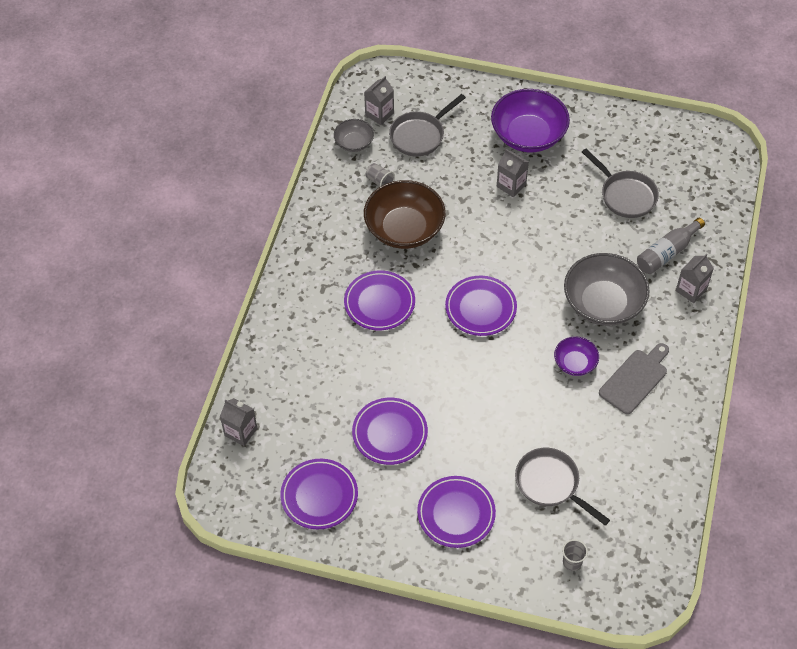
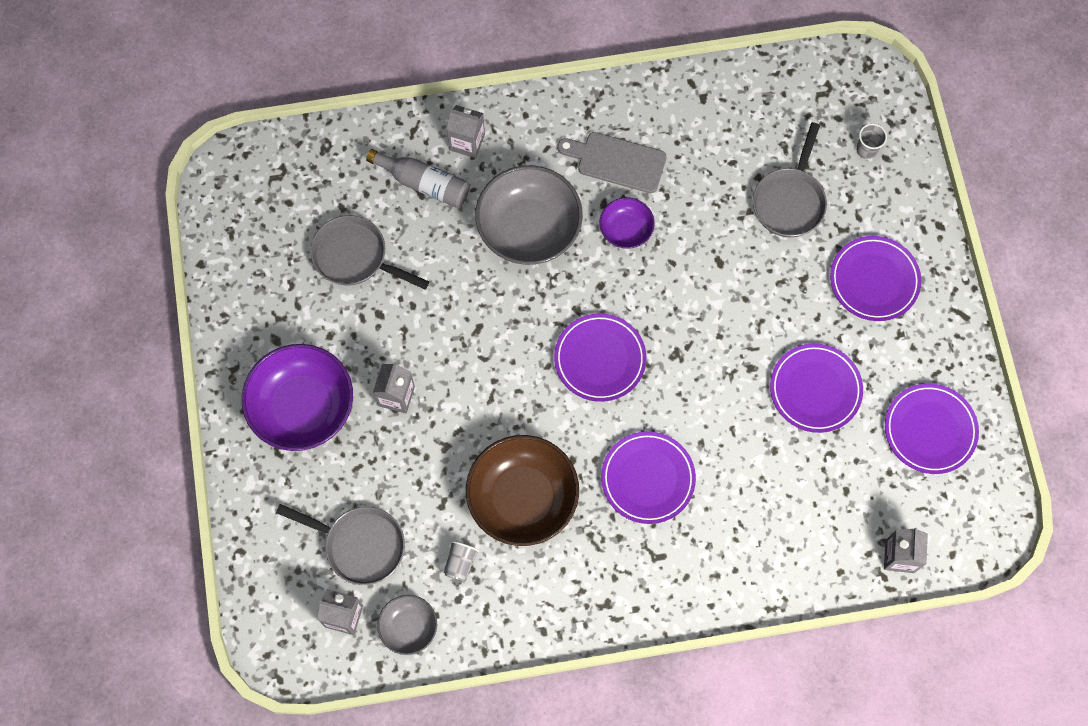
camera: 115 degrees left, 15 degrees up
(625, 195) = (355, 257): grey pan -> grey pan turned 90 degrees counterclockwise

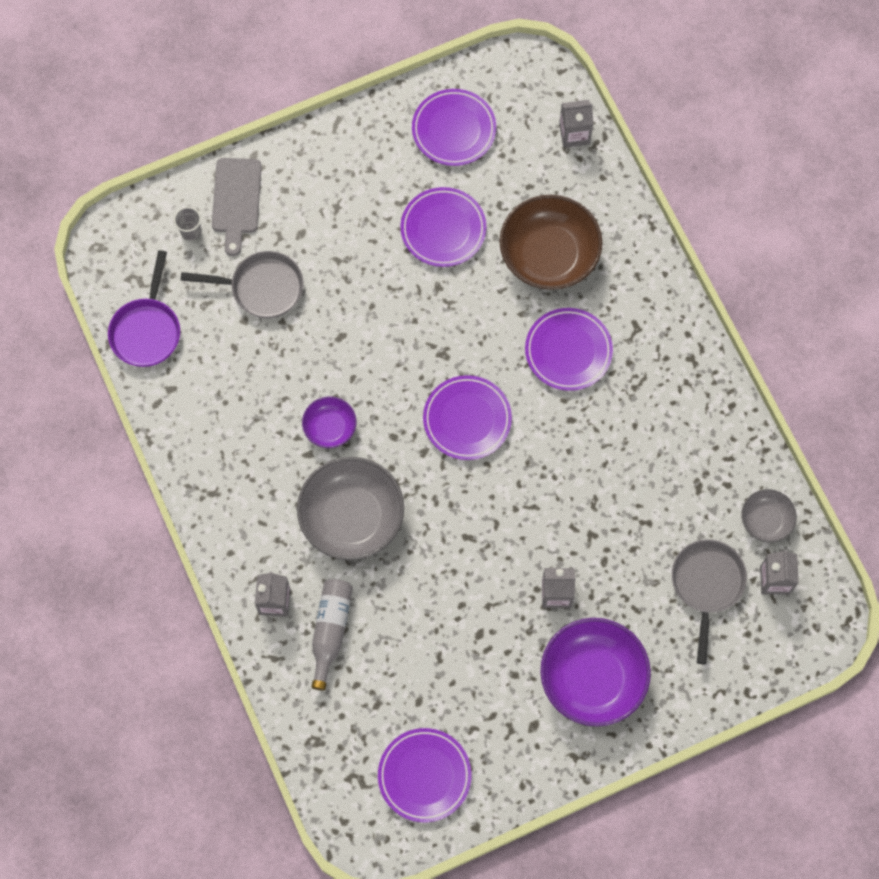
camera: 105 degrees left, 0 degrees up
(355, 257) = (426, 675): grey pan -> none
(460, 563) = (694, 491): grey cup -> none
(522, 498) = (619, 453): brown bowl -> brown bowl (549, 255)
(616, 161) = (260, 453): grey cutting board -> grey cutting board (236, 200)
(769, 89) = (147, 330): none -> purple pan
(874, 280) = (323, 200): purple plate -> purple plate (424, 776)

